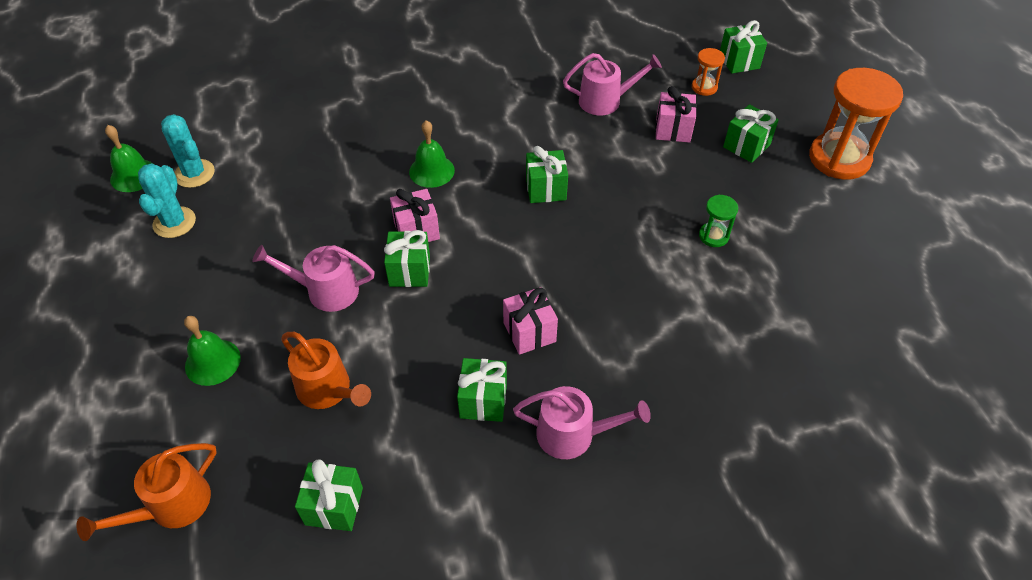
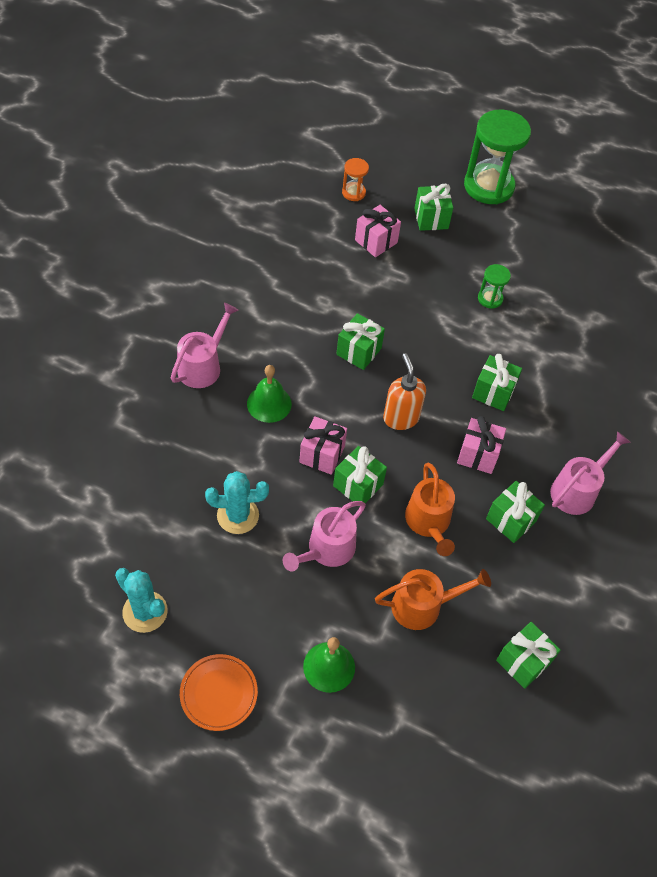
camera: 55 degrees left, 5 degrees up
(134, 175) = (49, 612): green bell -> none
(134, 308) = (218, 693): none -> orange plate
(172, 506) = (442, 766): orange watering can -> orange watering can (429, 522)
(194, 173) = (98, 564): turquoise cactus -> turquoise cactus (238, 515)
(509, 256) = (400, 418): none -> orange soap dispenser
(605, 101) = (307, 253): pink watering can -> pink watering can (203, 366)
(739, 61) = (349, 155): green gift -> green gift (493, 392)
(839, 158) = (488, 186): orange hourglass -> green hourglass

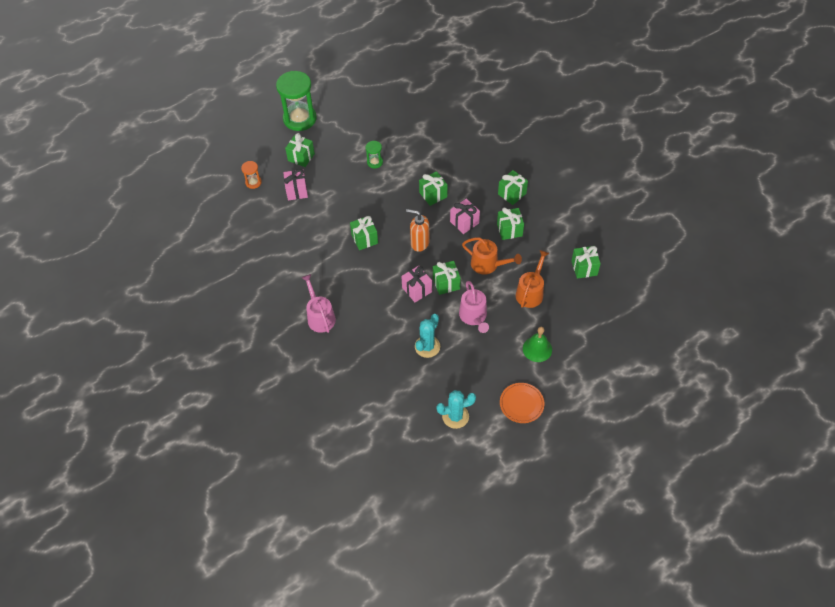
camera: 50 degrees left, 0 degrees up
(269, 403) = (368, 297): green bell -> none
(577, 490) = (512, 194): pink watering can -> green gift

